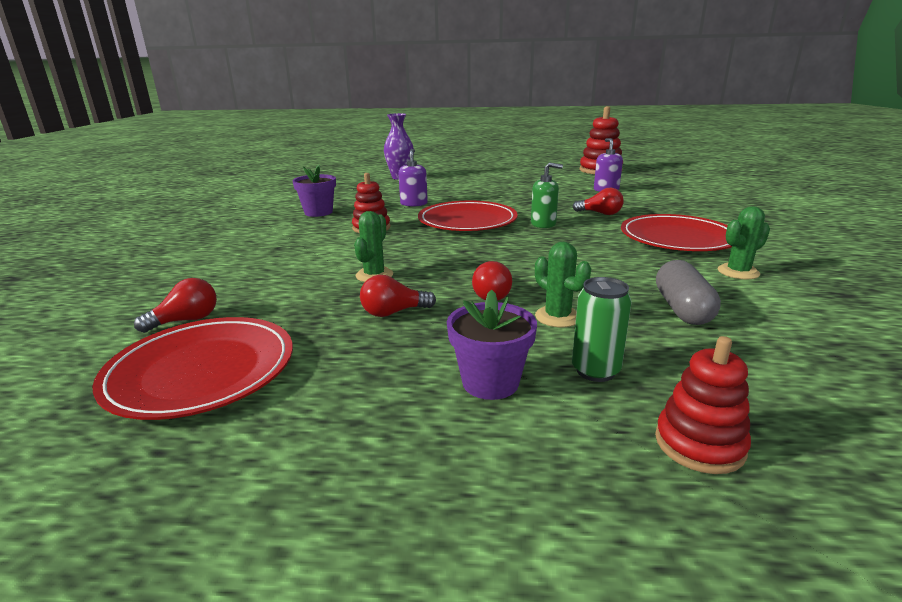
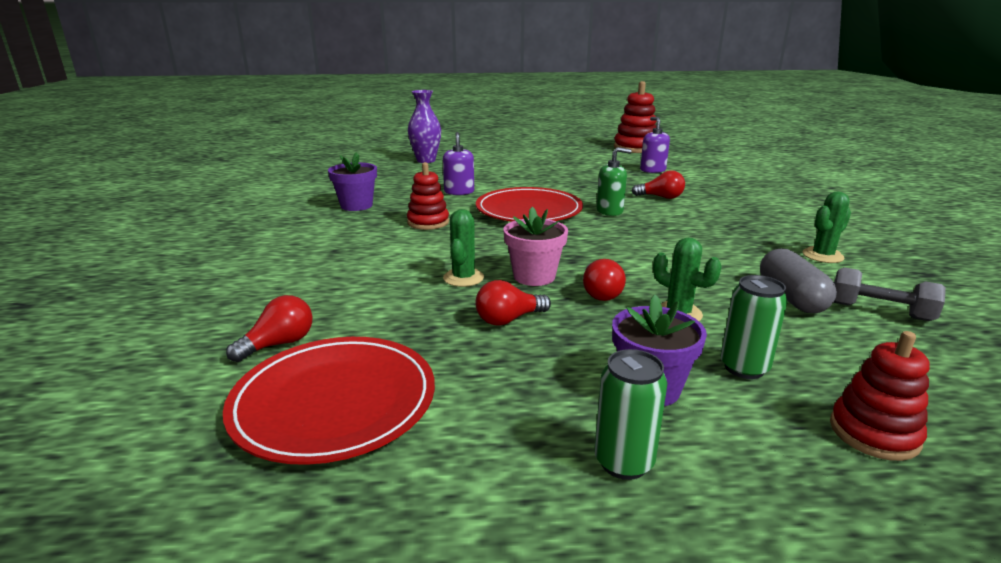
camera: 10 degrees left, 0 degrees up
(426, 446) = (623, 462): none -> green can
(439, 277) = (534, 276): none -> pink flower pot
(677, 238) = (749, 222): red plate -> none
(771, 327) = (879, 311): none -> grey dumbbell

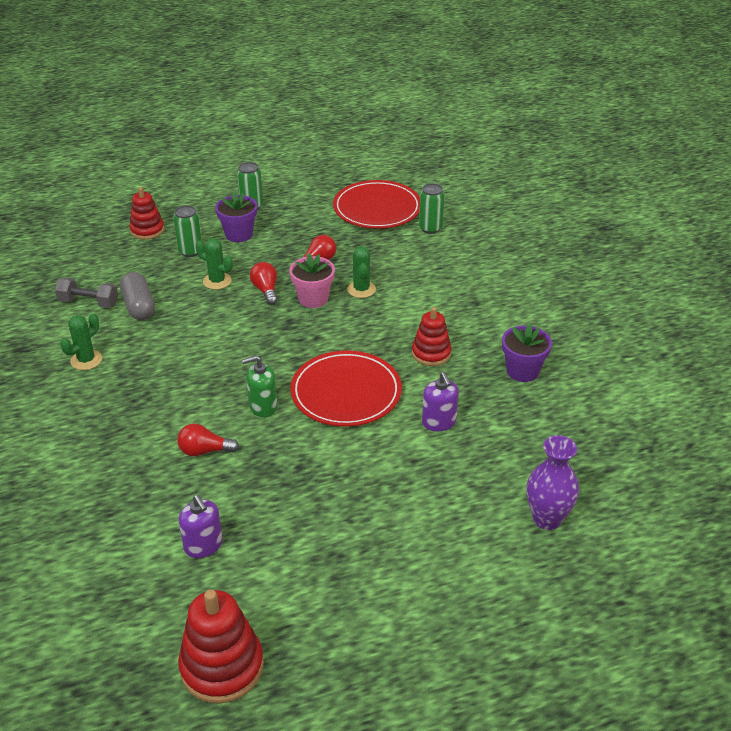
camera: 165 degrees right, 15 degrees up
(279, 344) = (430, 228): red light bulb -> green can

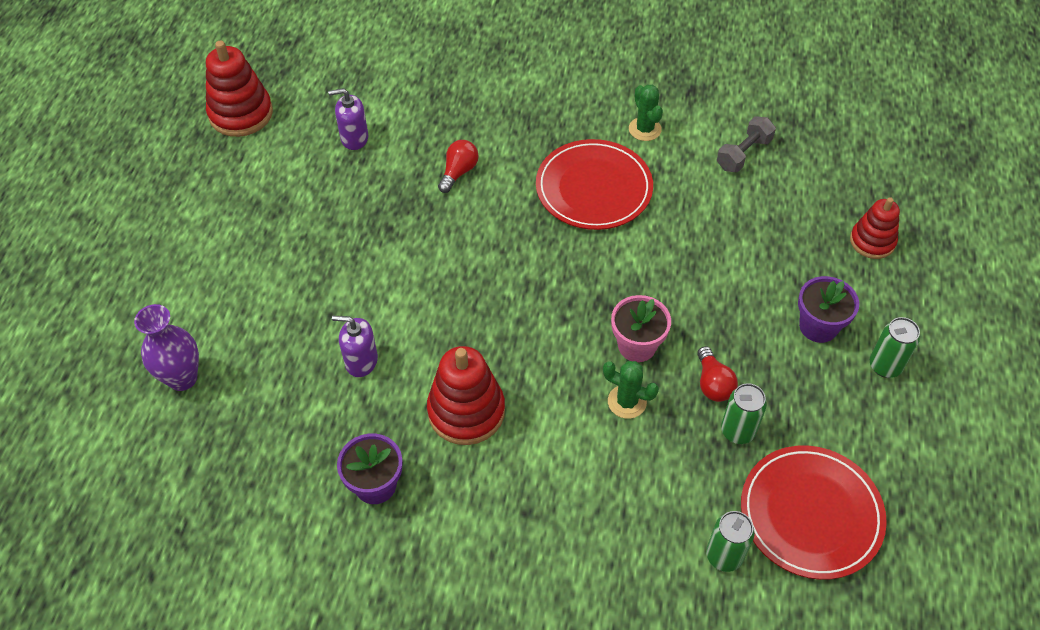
camera: 120 degrees right, 15 degrees up
(139, 306) = (713, 190): grey capsule -> none
(190, 251) = (802, 266): green can -> green can (737, 431)
(217, 281) = (724, 270): green cactus -> none
(263, 406) = (486, 232): green soap dispenser -> none
(266, 290) = (680, 308): red light bulb -> none
(346, 392) = (459, 305): red plate -> red plate (593, 188)
(431, 353) = (466, 411): red stacking toy -> red stacking toy, size x1.55

